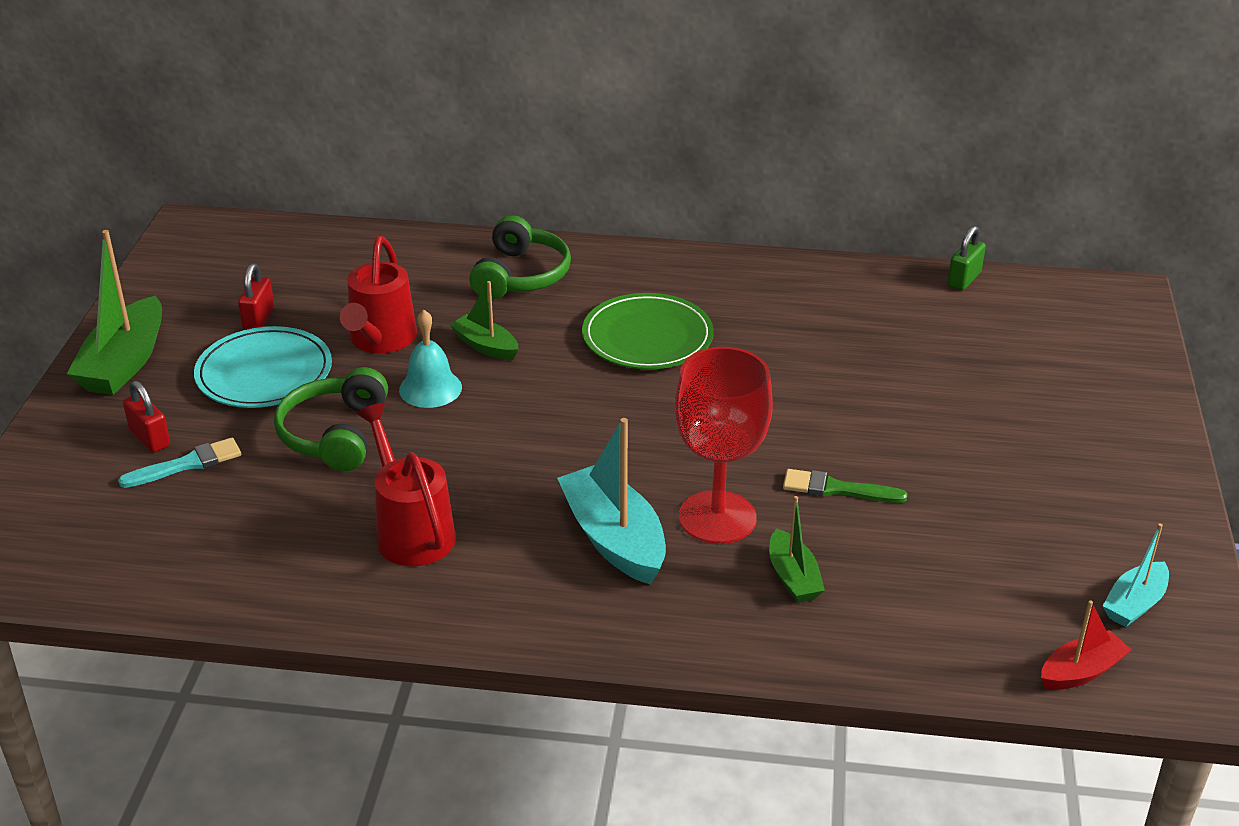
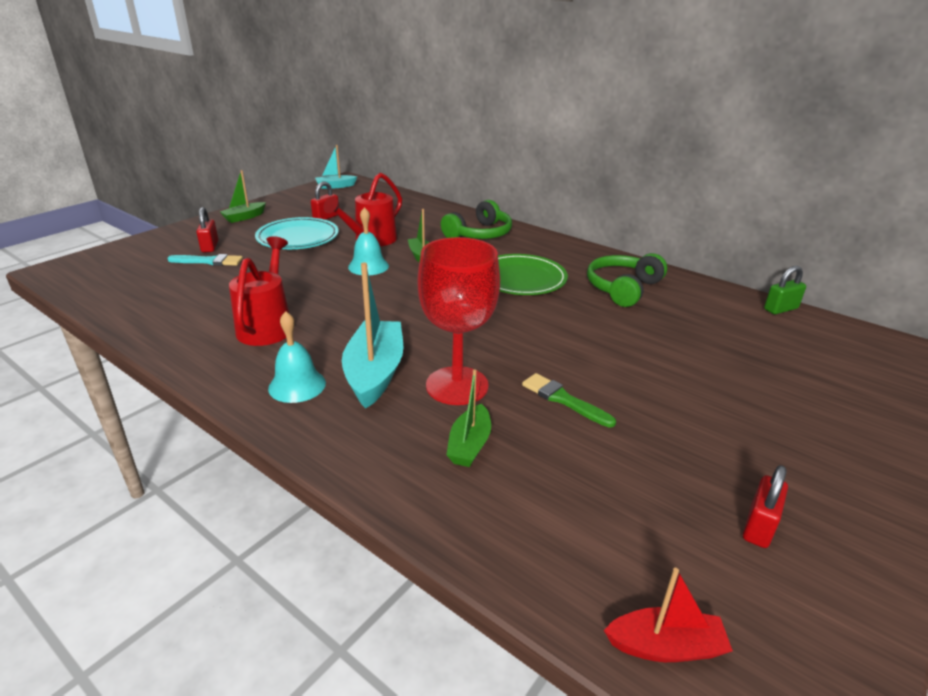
camera: 30 degrees right, 5 degrees down
(124, 363) = (244, 217): green boat -> green boat, size x0.57
(335, 434) = (293, 271): green headphones -> green headphones (623, 288)
(545, 590) = (297, 385): none -> turquoise bell
(1087, 546) = (759, 526): none -> red padlock
(1134, 604) = (776, 603): turquoise boat -> turquoise boat (335, 186)

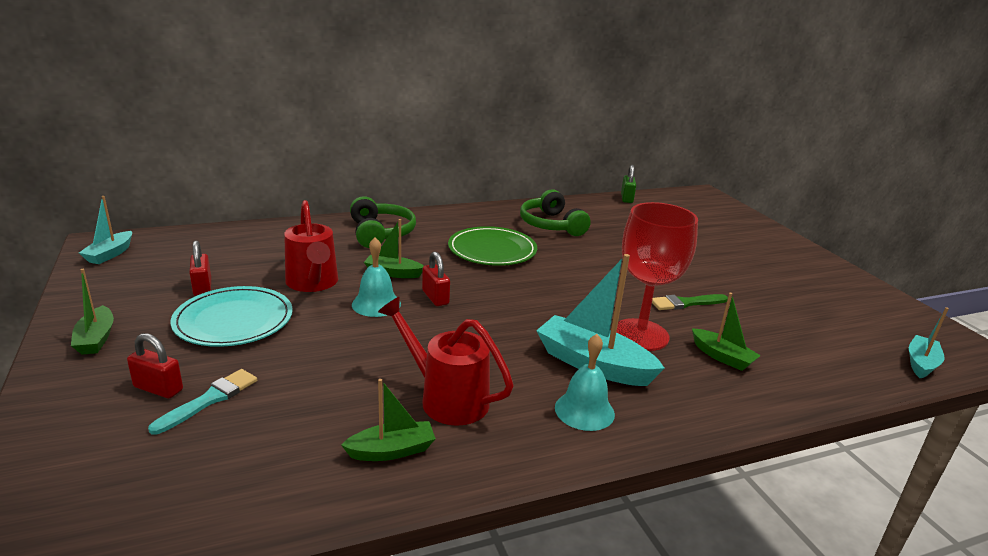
camera: 60 degrees left, 5 degrees down
(193, 326) = (392, 451): none -> green boat
(665, 646) = (921, 363): red boat -> turquoise boat
(759, 526) = (836, 300): red padlock -> red padlock (435, 297)

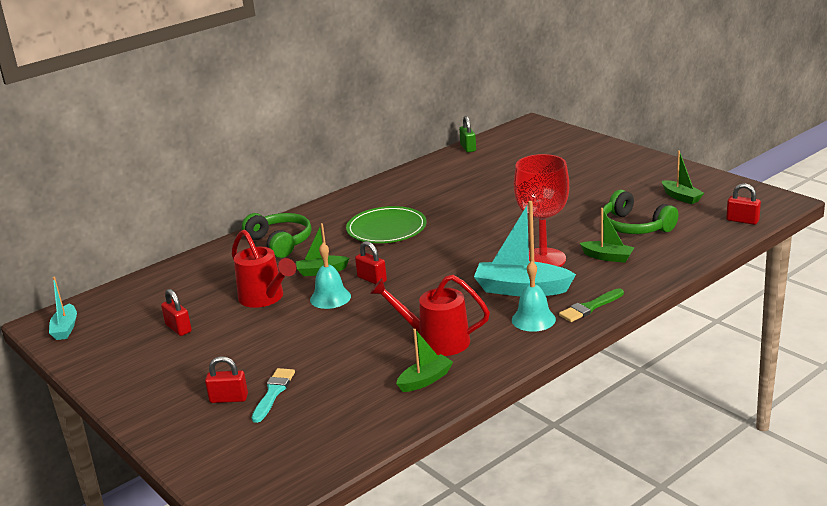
camera: 15 degrees left, 0 degrees up
(96, 339) = (140, 386): green boat -> green boat (681, 197)
(234, 320) = (232, 342): turquoise plate -> none
(551, 225) = (420, 192): green headphones -> green headphones (634, 226)
(685, 303) = (564, 226): green brush -> green brush (590, 307)
(921, 363) = (742, 220): turquoise boat -> red padlock

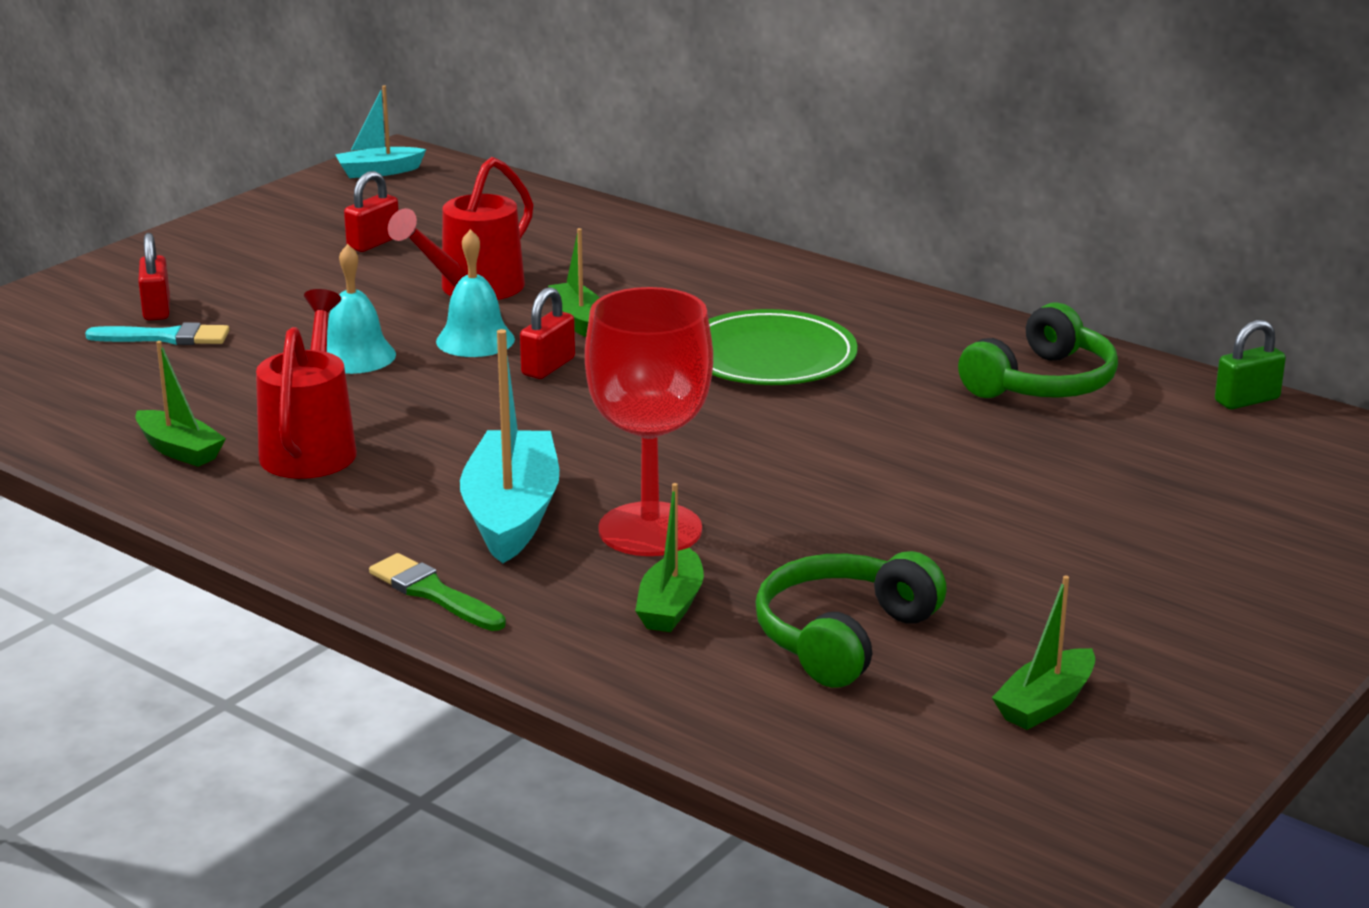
camera: 75 degrees right, 0 degrees up
(280, 242) = (691, 271): green headphones -> green headphones (1042, 383)
(533, 319) = (385, 534): turquoise bell -> turquoise bell (356, 356)
(742, 220) = (919, 801): red padlock -> none

